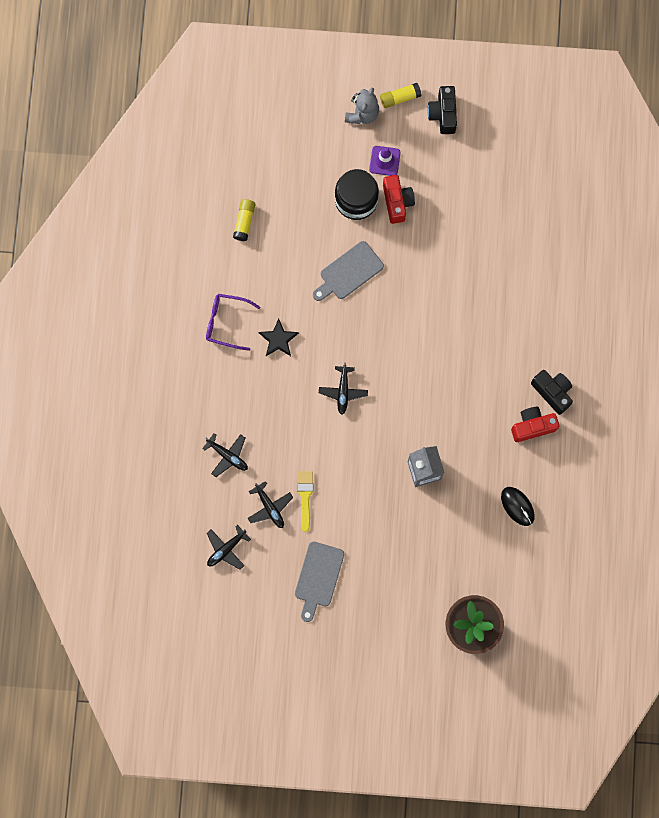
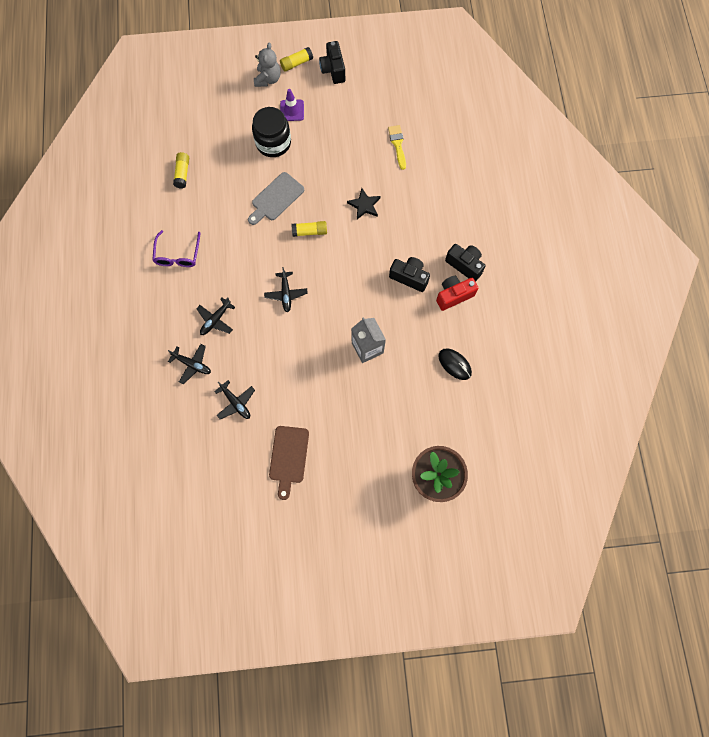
camera: 10 degrees left, 5 degrees down
(226, 549) = (201, 446): black plane -> black plane (216, 320)
(227, 322) = (178, 254): purple glasses -> purple glasses turned 90 degrees counterclockwise
(278, 339) = (224, 261): black star -> black star (364, 205)
(305, 497) = (266, 388): yellow brush -> yellow brush (397, 145)
(318, 577) = (288, 457): grey cutting board -> brown cutting board
(381, 320) = (310, 232): none -> yellow glue stick
(397, 202) = (307, 139): red camera -> none
(486, 396) = (409, 277): none -> black camera

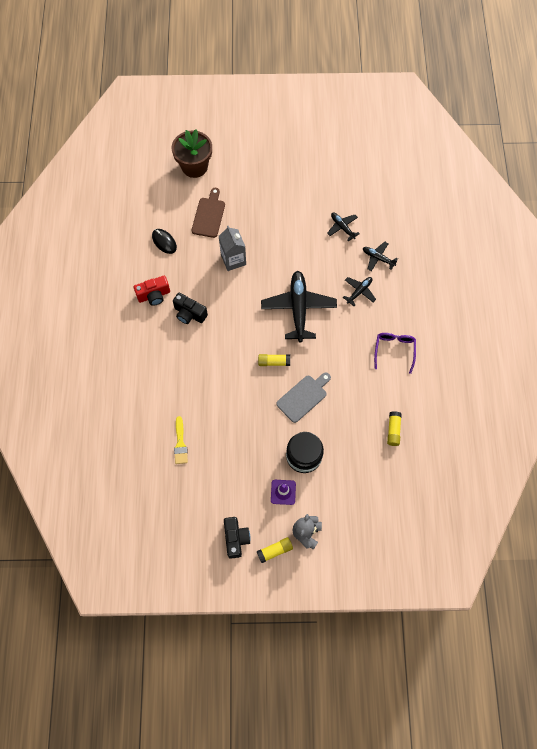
camera: 175 degrees left, 5 degrees down
(286, 294) = (298, 308): black plane -> black plane, size x2.01
(288, 457) = (302, 187): brown cutting board -> brown cutting board (209, 215)
(364, 205) = (221, 383): black star -> none
(465, 265) = (139, 320): black camera -> none

